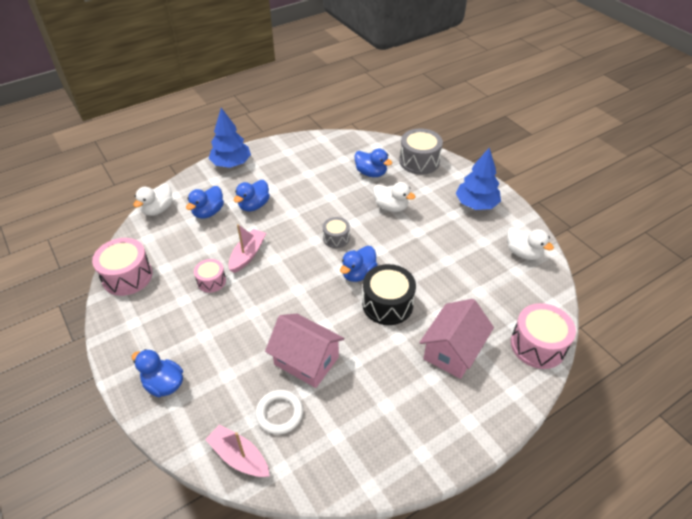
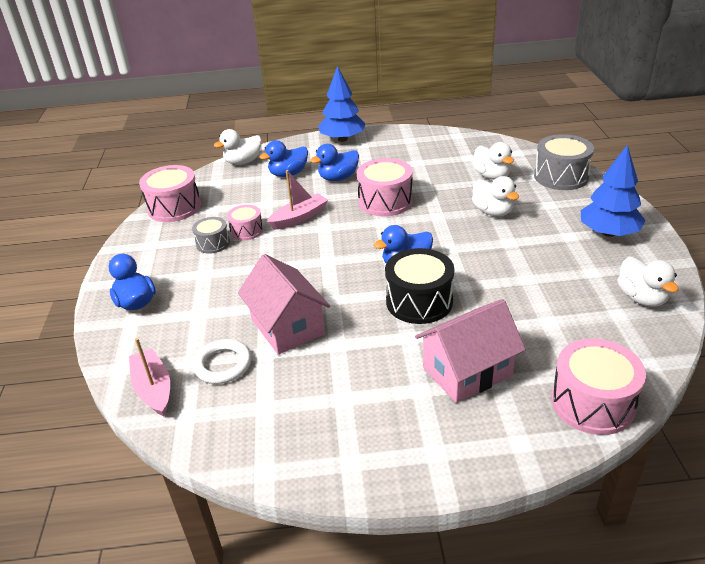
camera: 30 degrees right, 10 degrees down
(306, 219) = (385, 201): none -> pink drum
(336, 238) = (405, 225): grey drum -> grey drum (213, 243)
(371, 173) = (491, 176): blue duck -> white duck

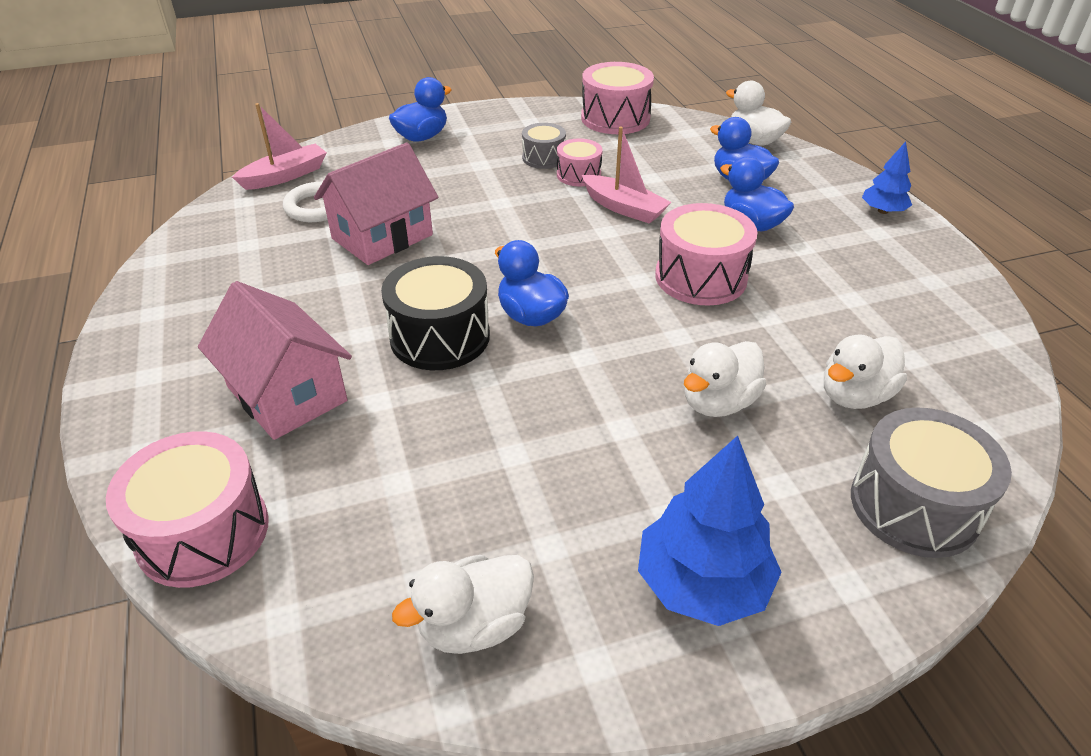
camera: 75 degrees right, 5 degrees up
(342, 139) = (882, 211): blue tree -> blue tree, size x0.57

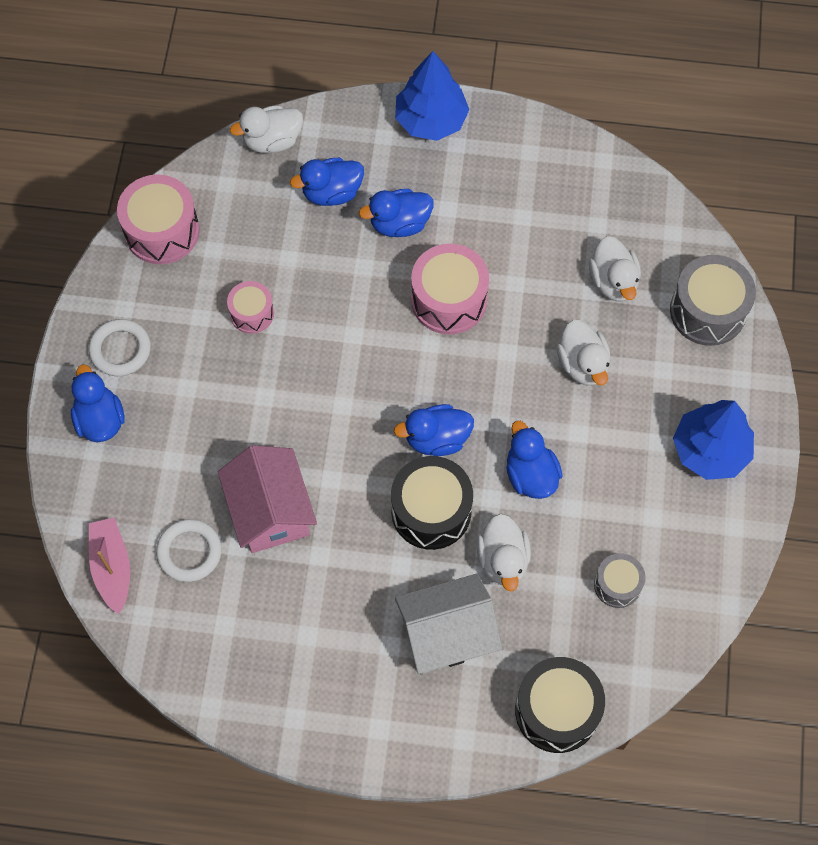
camera: 65 degrees left, 25 degrees up
(203, 532) = (557, 710): pink drum -> black drum
(287, 394) = (447, 634): pink house -> white house
(474, 625) = (687, 577): white duck -> white duck (503, 560)
(492, 129) = (120, 350): none -> white ring
(535, 402) = (530, 475): none -> blue duck
(543, 158) = (205, 328): grey drum -> grey drum (617, 585)
(624, 208) = (326, 304): pink boat -> none
(882, 211) = (431, 120): blue tree -> blue tree, size x1.76

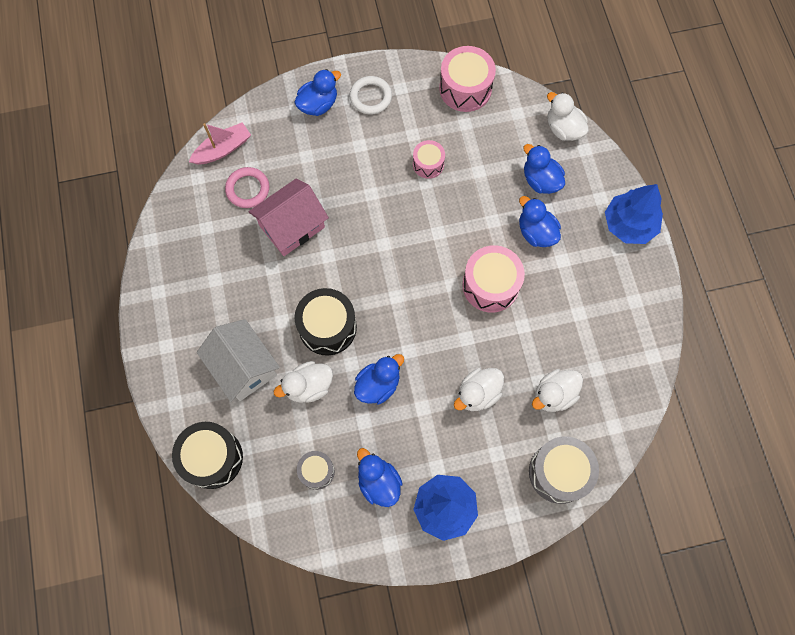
camera: 70 degrees right, 5 degrees up
(189, 552) = (248, 189): white ring -> pink ring
(437, 439) = (382, 313): blue duck -> blue duck (378, 482)

